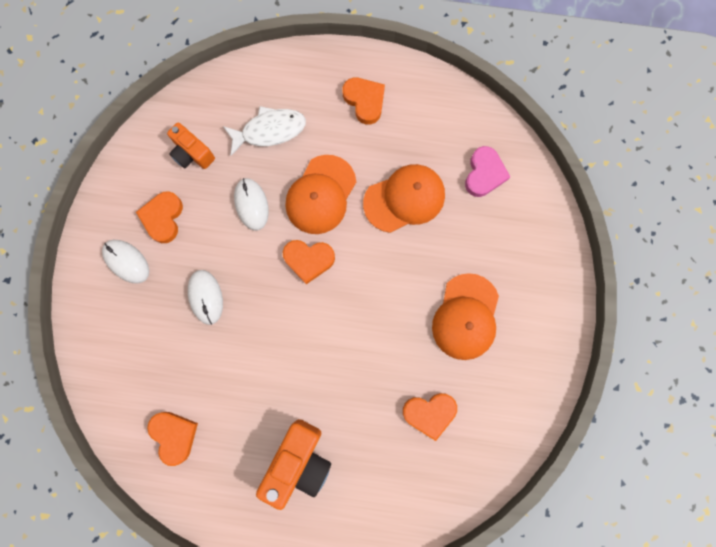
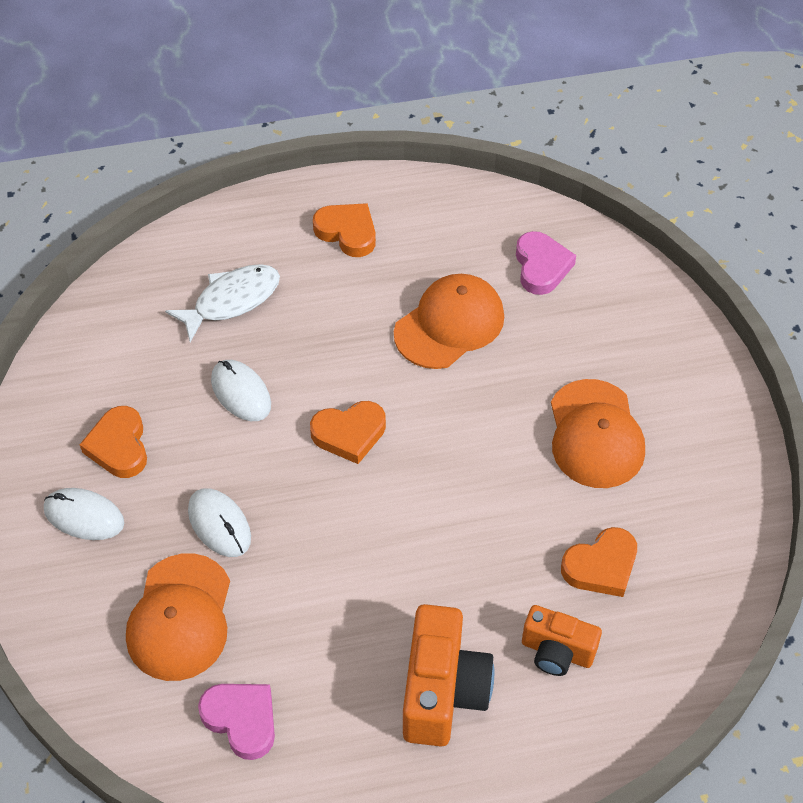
camera: 20 degrees left, 25 degrees down
(174, 435) = (241, 720): orange heart -> pink heart
(192, 154) = (132, 358): orange camera -> orange camera (557, 652)
(321, 195) = (333, 353): orange cap -> orange cap (180, 617)

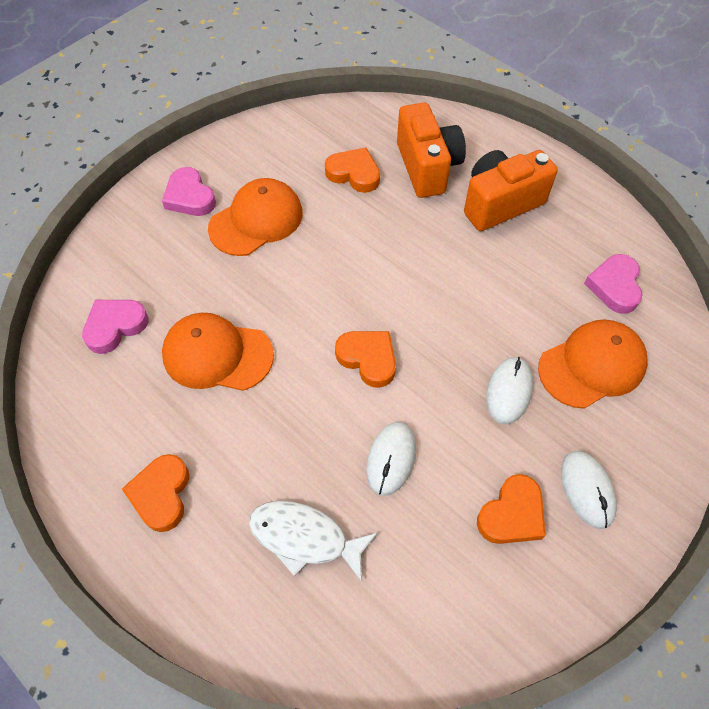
camera: 125 degrees left, 5 degrees up
(557, 652) = (427, 167): orange camera -> orange camera, size x1.60
(674, 392) = (189, 197): none -> pink heart

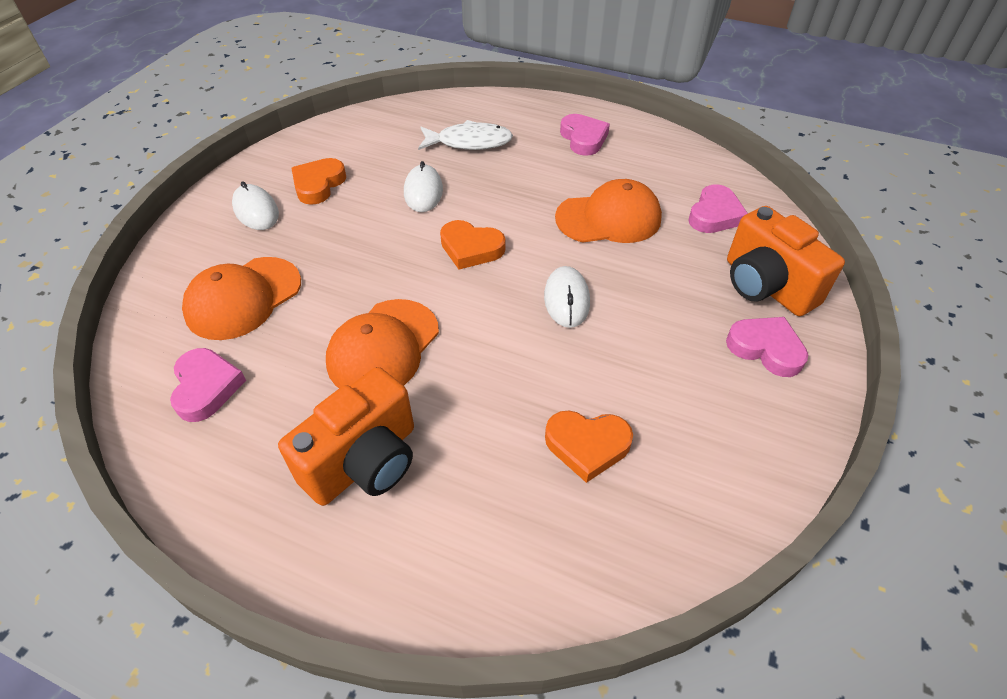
camera: 160 degrees right, 10 degrees down
(161, 494) = (583, 138): orange heart -> pink heart
(256, 220) = (666, 344): orange cap -> orange cap (383, 347)
(427, 167) = (487, 491): orange camera -> orange camera (765, 286)
(509, 391) = (329, 257): white mouse -> white mouse (566, 299)

